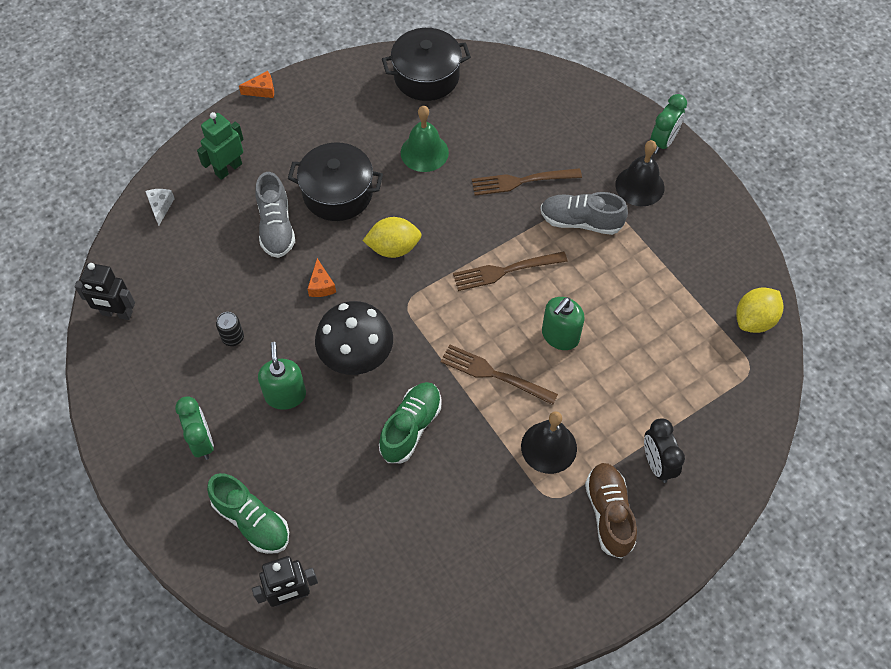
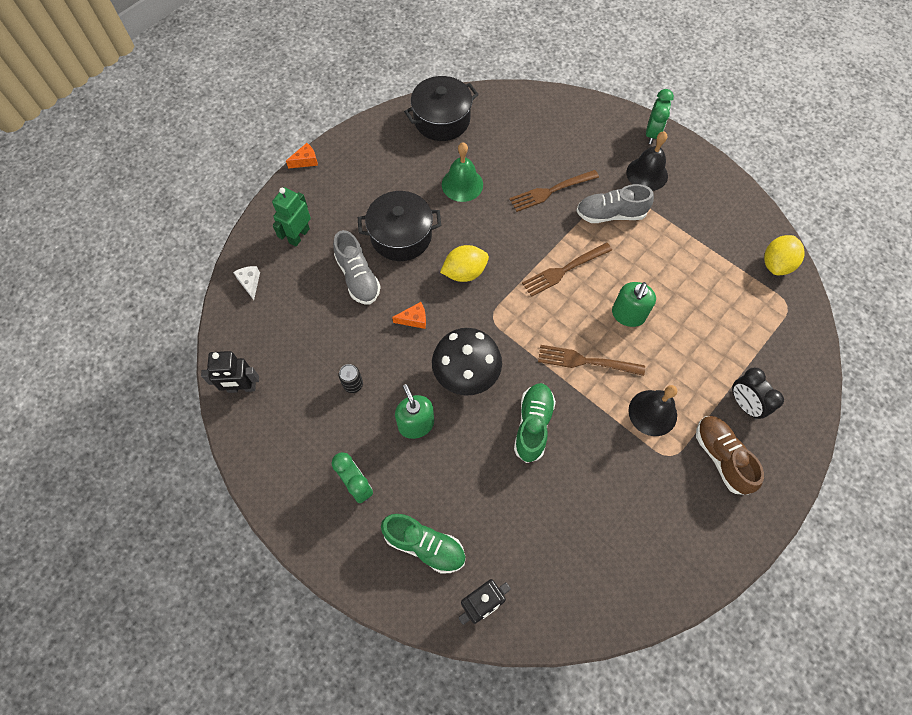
camera: 15 degrees left, 5 degrees up
(321, 285) = (414, 319): orange cheese -> orange cheese turned 75 degrees counterclockwise

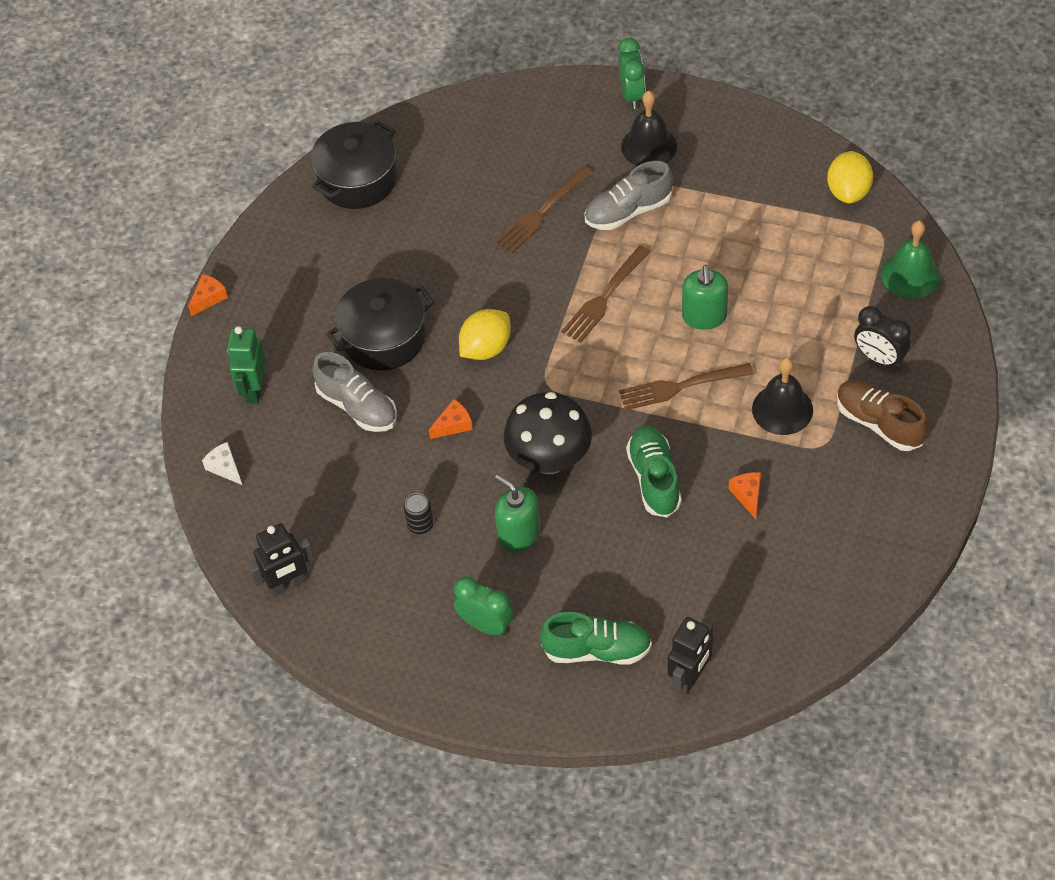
camera: 20 degrees left, 10 degrees down
(462, 184) = (427, 247): green bell -> green bell (910, 275)
(595, 471) = (747, 495): none -> orange cheese

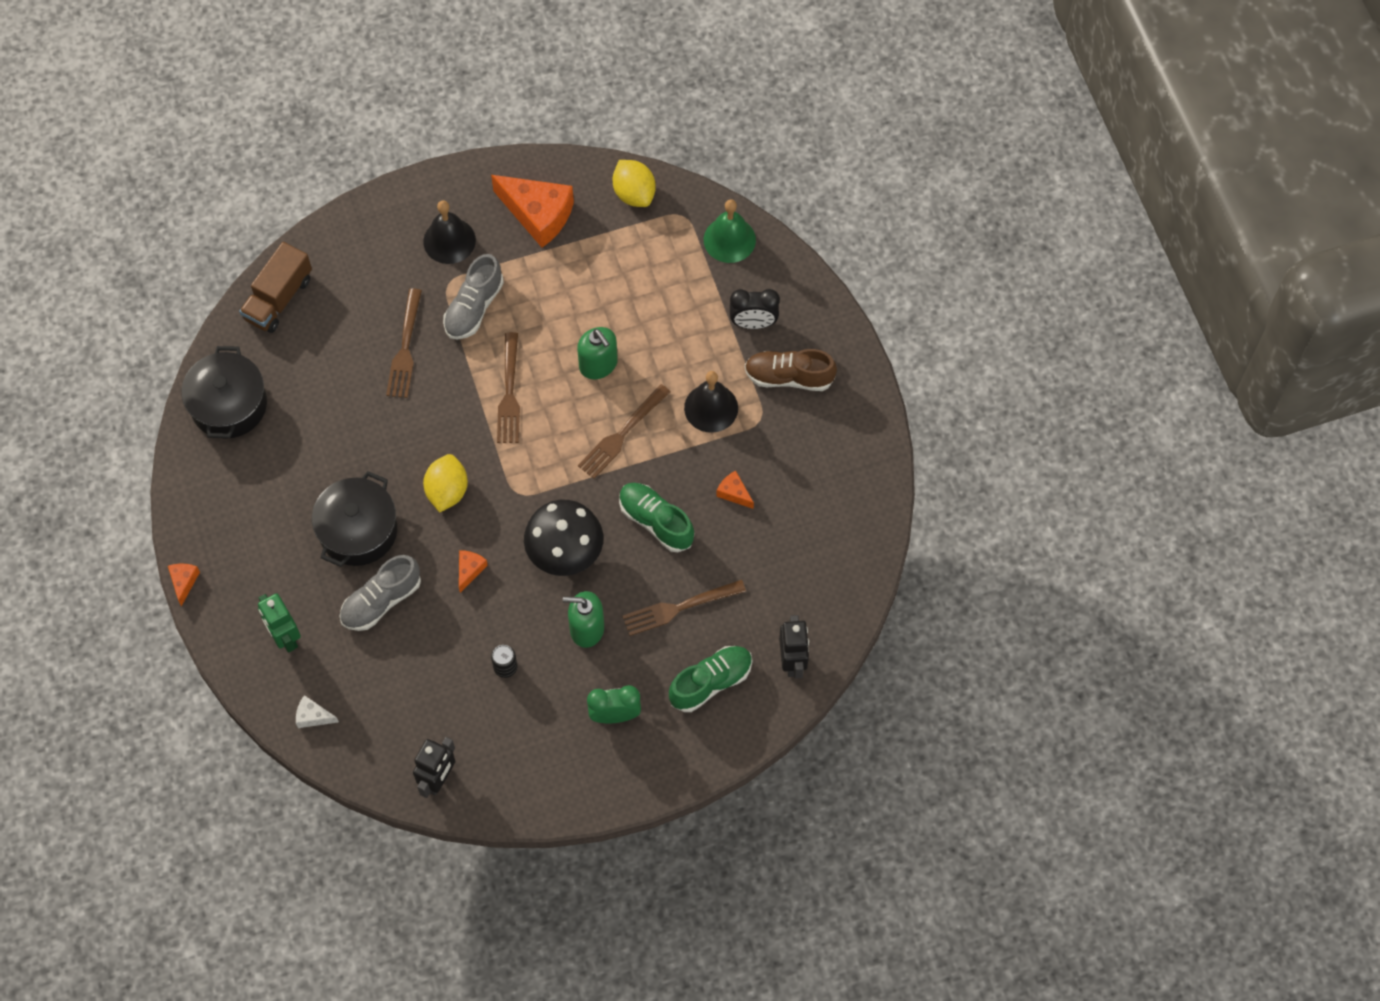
camera: 40 degrees left, 10 degrees up
(357, 406) = (381, 601): grey shoe -> grey shoe turned 135 degrees clockwise
(465, 118) = (278, 299): none -> brown truck
(618, 566) = (679, 608): none -> brown fork
(632, 95) = (402, 201): green clock -> none
(745, 165) = (538, 215): none -> orange cheese

